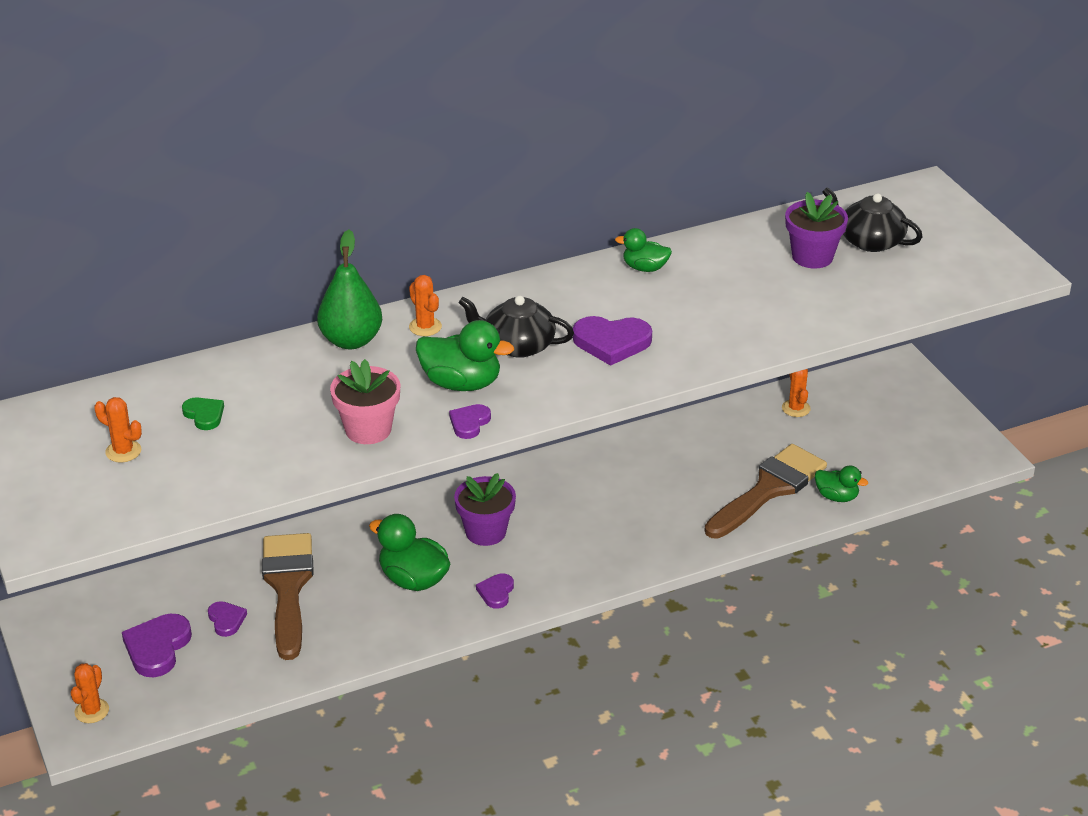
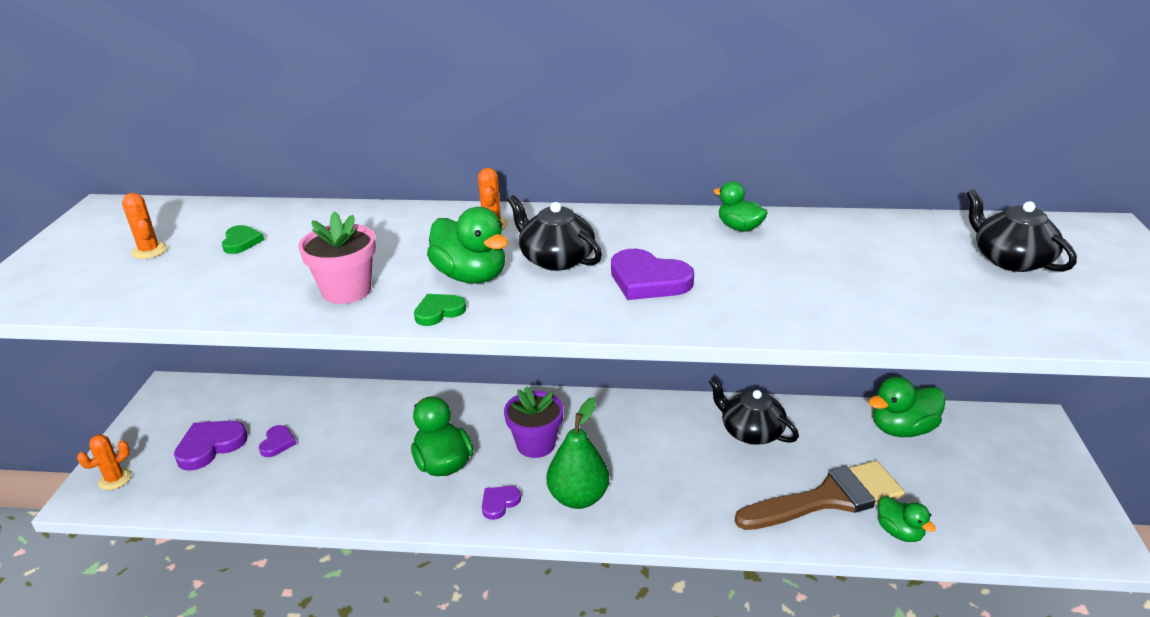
camera: 30 degrees right, 5 degrees down
(288, 587) = (345, 433): brown brush -> none
(351, 340) = (420, 219): green pear -> green pear (578, 497)
(469, 423) = (439, 312): purple heart -> green heart
(670, 454) = (751, 431): none -> black teapot
(796, 408) = (902, 429): orange cactus -> green duck
(812, 257) = (931, 258): purple flower pot -> none

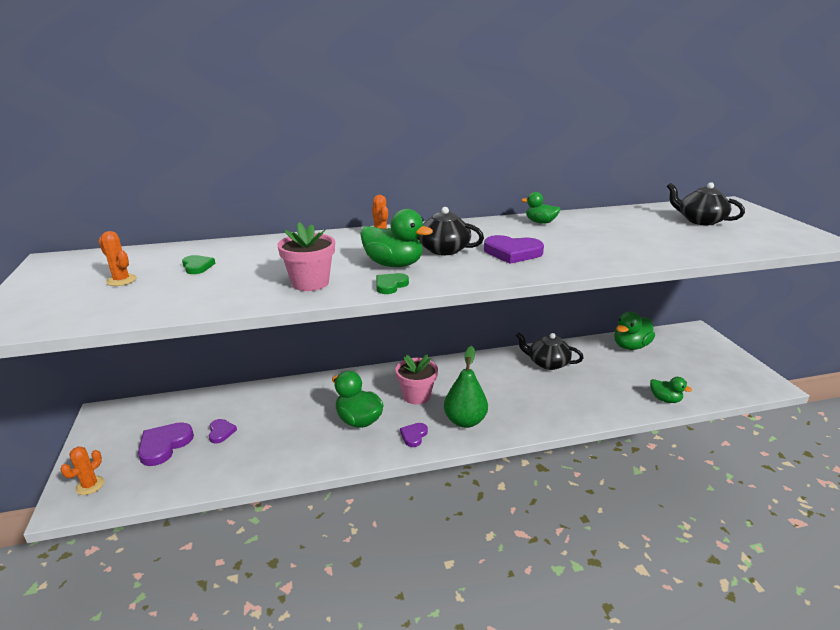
camera: 20 degrees left, 5 degrees down
(536, 444) = (416, 396): purple flower pot -> pink flower pot
(828, 498) = (615, 390): brown brush -> none

